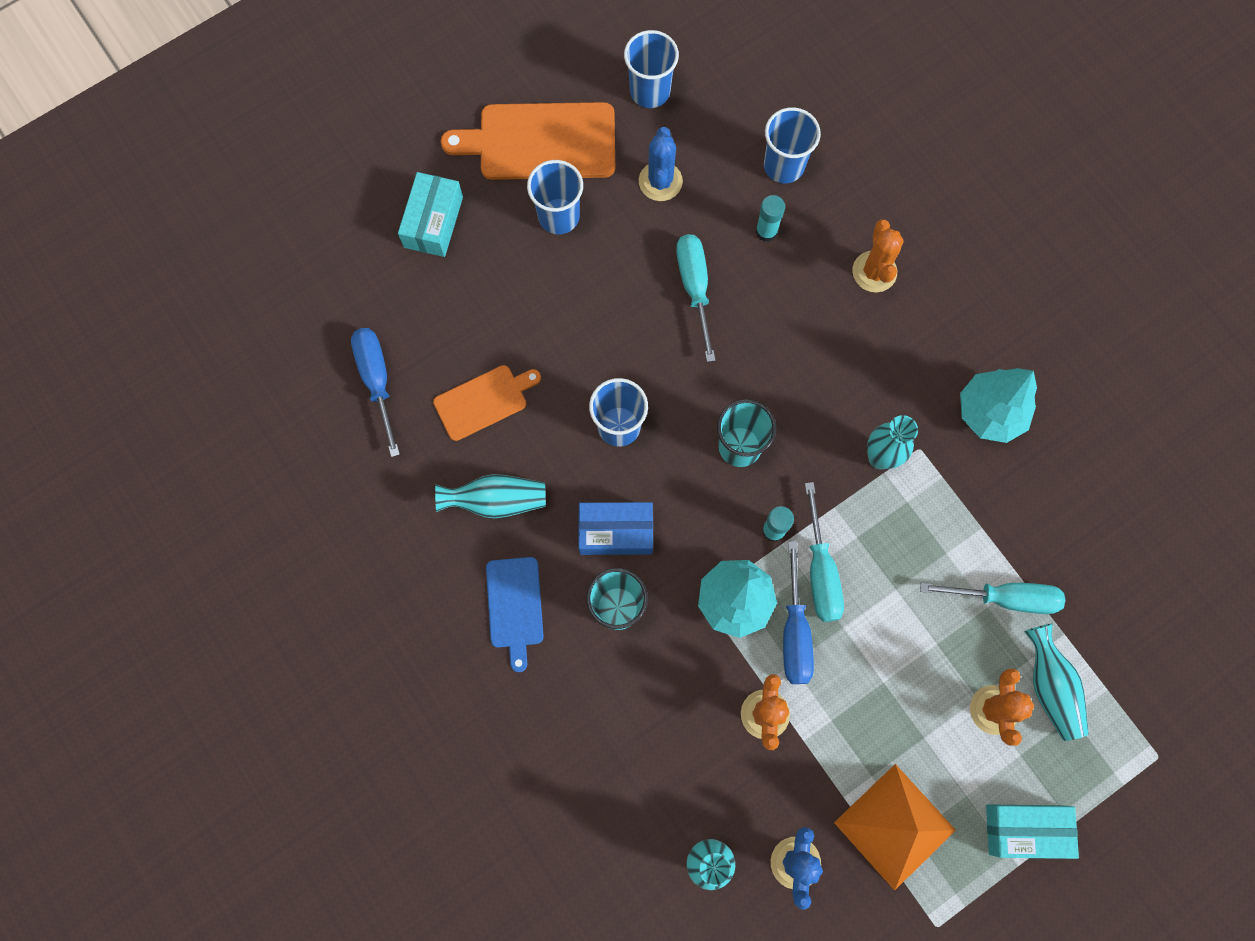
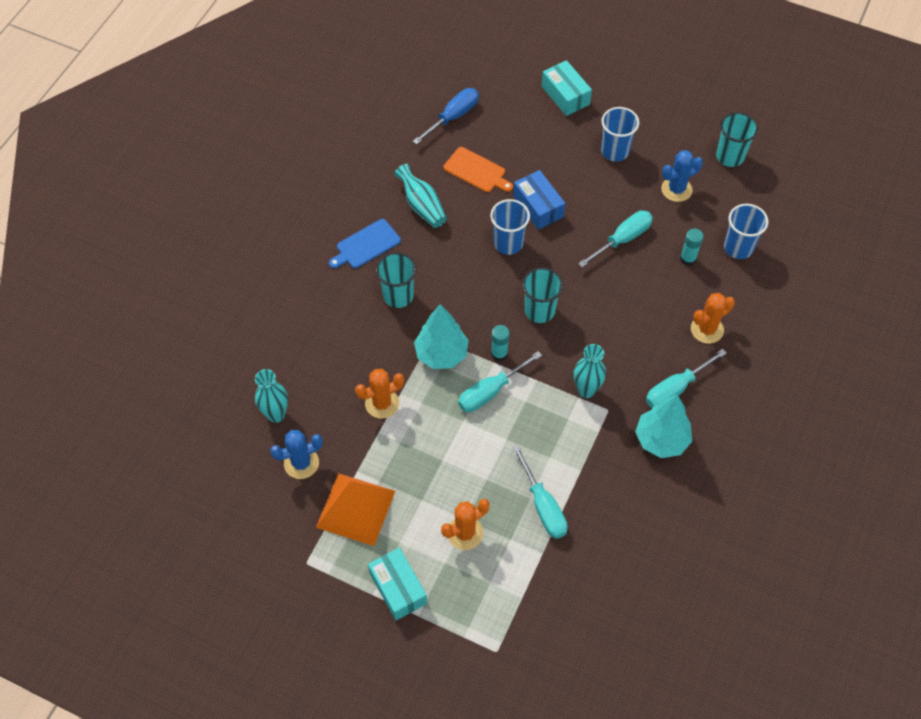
camera: 60 degrees right, 15 degrees down
(433, 222) = (565, 95): turquoise box -> turquoise box turned 75 degrees clockwise
(540, 142) = (653, 120): orange cutting board -> none
(616, 532) = (443, 273): blue box -> blue box (538, 206)
(650, 91) = (730, 156): blue cup -> turquoise cup
(794, 631) = (443, 395): blue screwdriver -> none
(932, 355) = (676, 388): none -> turquoise screwdriver
(1050, 686) = (501, 560): turquoise vase -> none

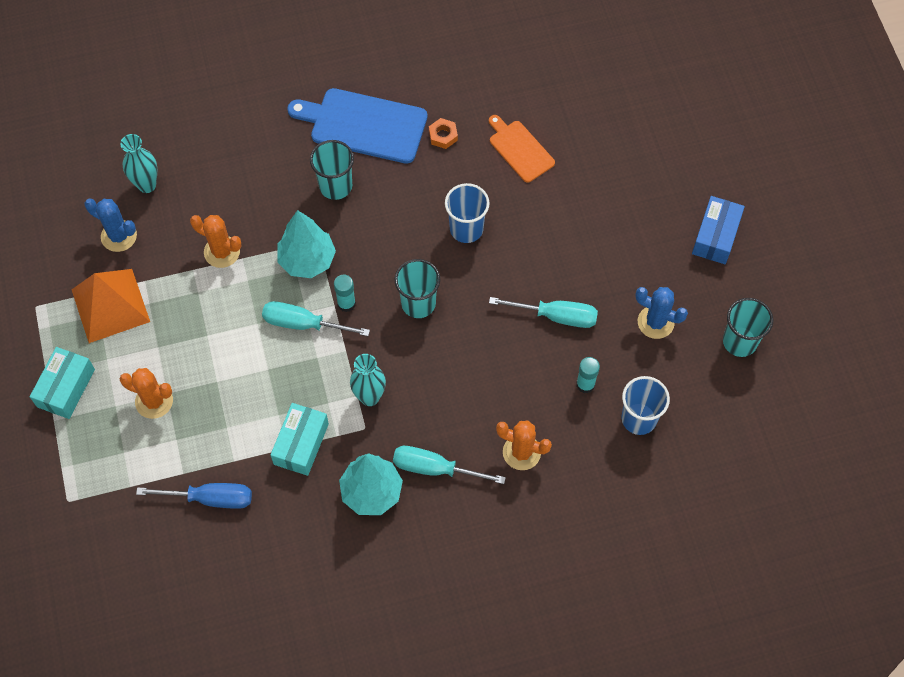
camera: 50 degrees right, 5 degrees up
(366, 245) = (364, 125): blue cutting board -> blue cutting board, size x1.68
(422, 206) = (443, 136): turquoise vase -> orange nut
(453, 117) = (560, 89): blue screwdriver -> blue screwdriver (210, 498)
(476, 171) = (519, 149): orange cutting board -> orange cutting board turned 150 degrees clockwise
(538, 206) = (527, 224): blue box -> blue box (715, 236)
(543, 505) = (228, 442): turquoise screwdriver -> none
(565, 95) = (674, 157): turquoise box -> turquoise box (301, 444)
(615, 151) = (650, 241): blue cup -> none

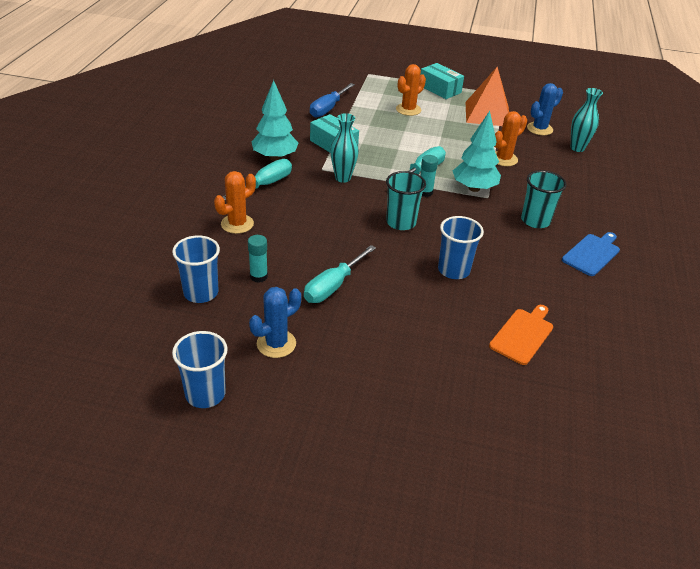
camera: 115 degrees right, 25 degrees down
(364, 125) = (592, 254): blue cutting board -> blue cutting board, size x0.59
(443, 136) = (561, 293): orange nut -> none
(519, 149) = (522, 334): orange cutting board -> orange cutting board turned 45 degrees counterclockwise
(715, 236) = (332, 437): blue box -> none
(739, 341) = (205, 394): turquoise cup -> blue cup

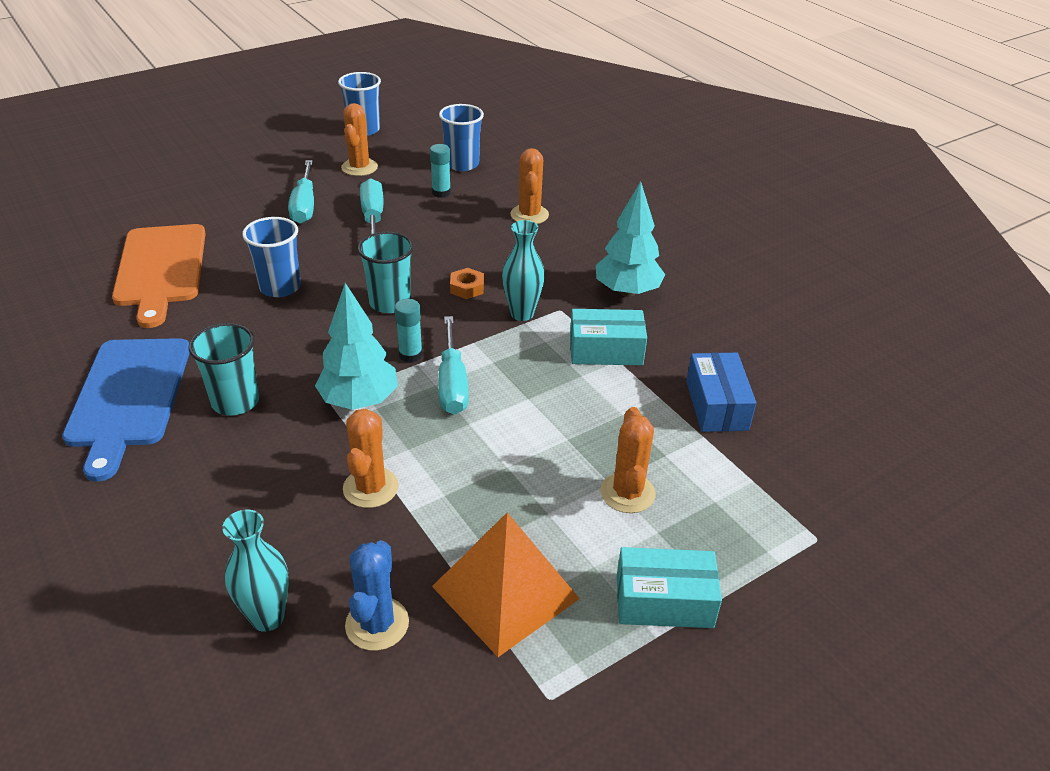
camera: 135 degrees right, 0 degrees up
(265, 185) = (576, 258): turquoise screwdriver -> turquoise screwdriver (304, 205)
(276, 344) = (359, 167): blue cactus -> orange cactus
(328, 108) = (716, 405): blue screwdriver -> blue box
(348, 205) = (467, 288): none -> orange nut
(522, 334) = (161, 269): orange cutting board -> orange cutting board, size x1.68
(592, 254) = (129, 397): blue cutting board -> blue cutting board, size x1.68

